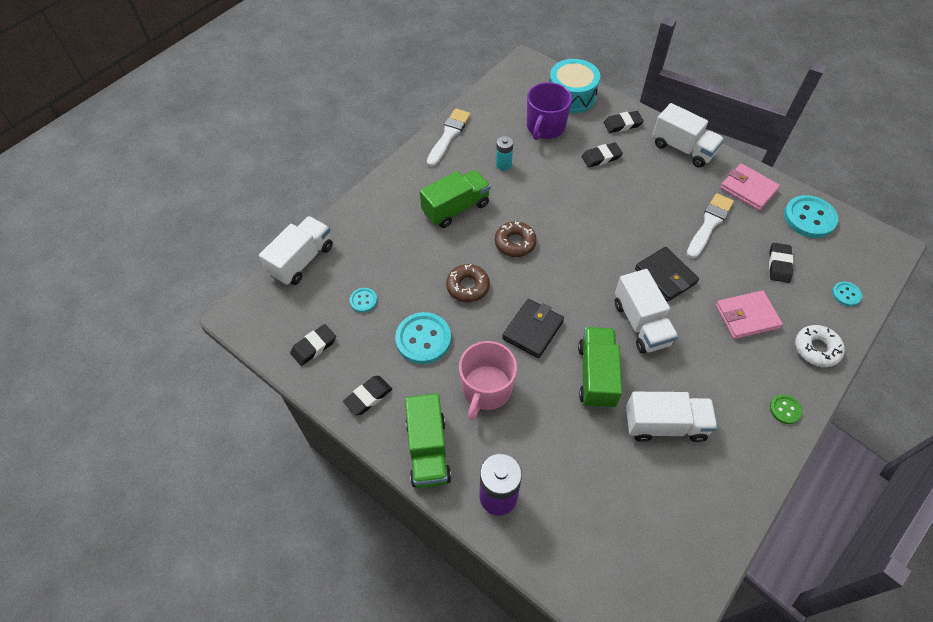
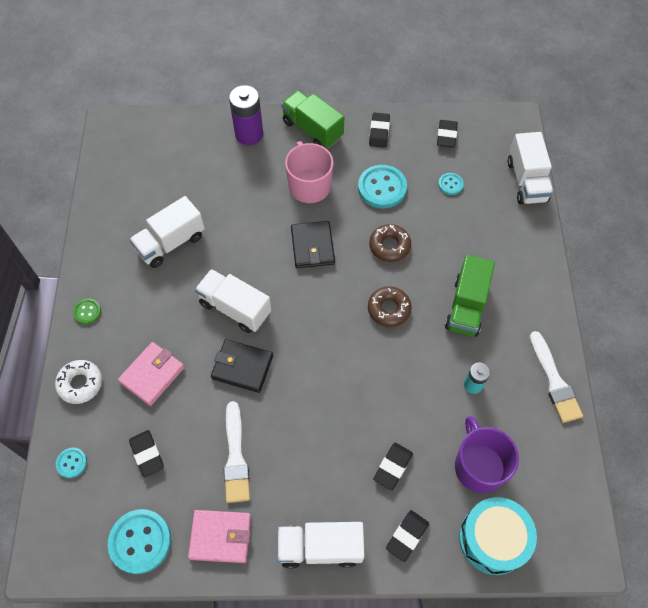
camera: 140 degrees right, 5 degrees up
(596, 375) = (241, 245): green truck -> none

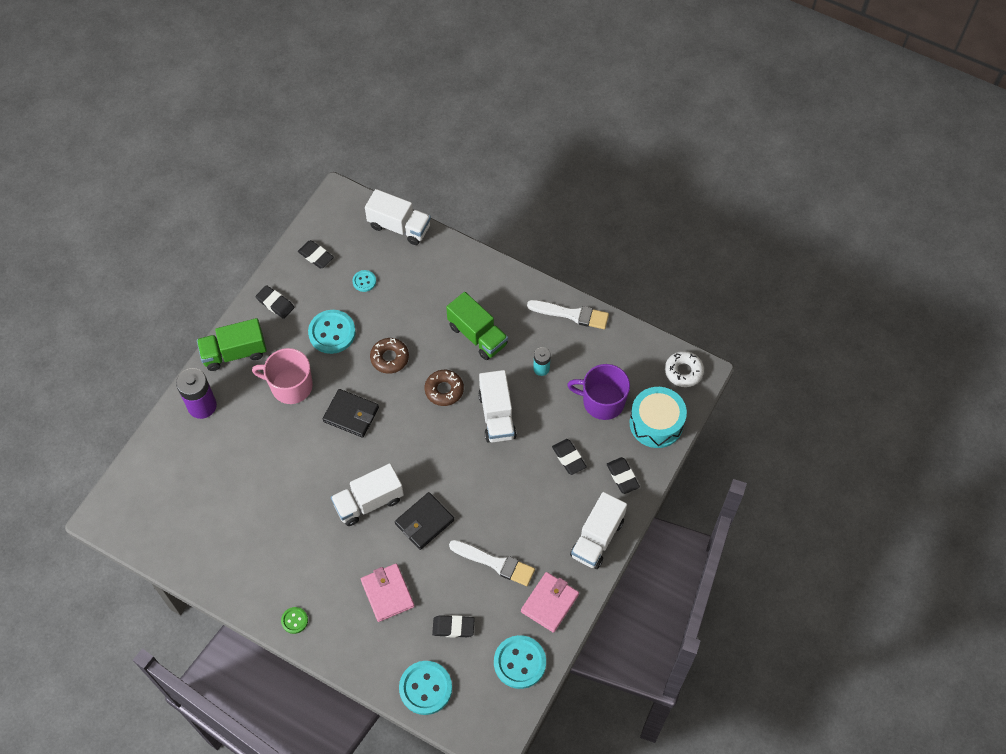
camera: 60 degrees left, 0 degrees up
(72, 463) = (425, 688): turquoise button -> turquoise button, size x1.95
(80, 384) = (359, 653): white donut -> white donut (683, 371)
(171, 243) = (271, 523): white truck -> white truck (497, 415)

